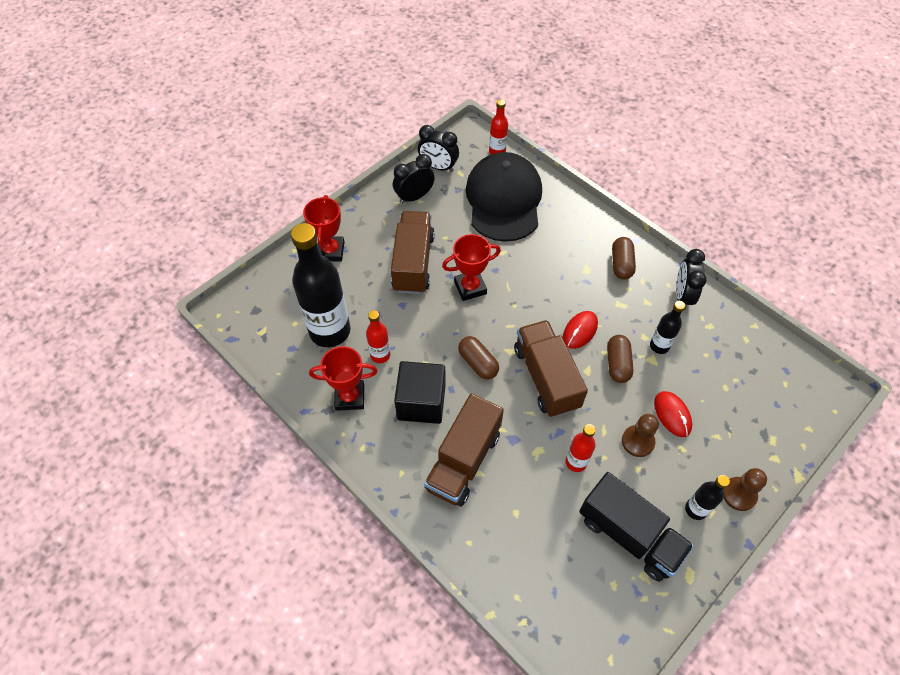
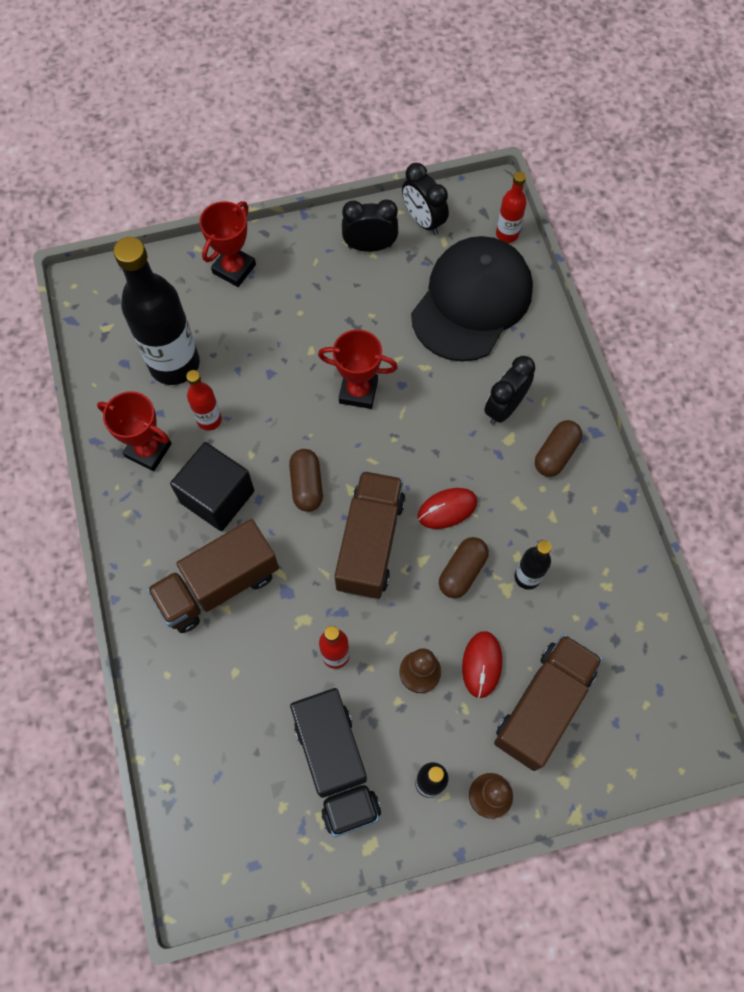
camera: 30 degrees right, 10 degrees up
(413, 263) = (315, 329): brown truck -> brown truck (543, 706)
(682, 295) = (601, 531): black clock -> black clock (504, 408)

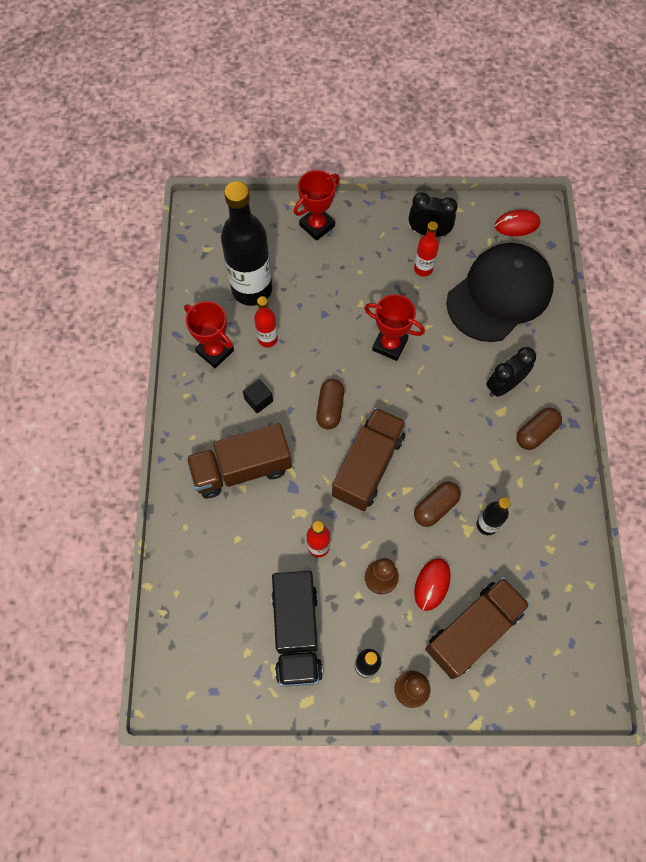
camera: 15 degrees right, 0 degrees up
(217, 497) = (258, 400): black cube -> black cube, size x0.48
(423, 221) = (477, 221): black clock -> none
(447, 509) = (436, 455): red mouse -> red mouse (517, 225)
(507, 234) = (542, 247): red bottle -> red bottle (423, 269)

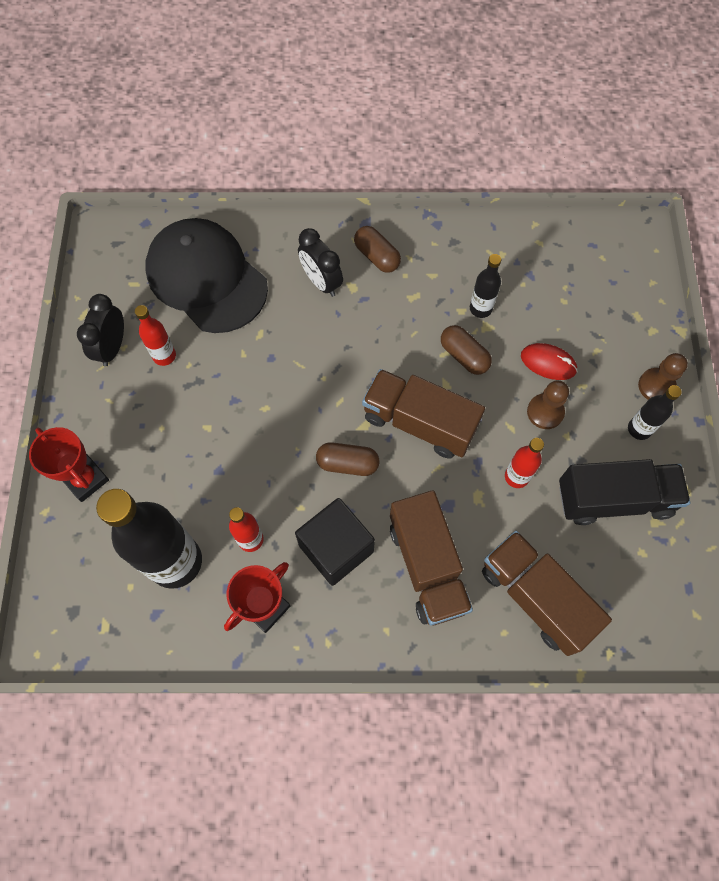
camera: 90 degrees left, 0 degrees up
(258, 400) = (336, 548): black cube -> black cube, size x2.07
(390, 344) = (265, 396): red trophy -> none
(473, 630) = (591, 328): brown truck -> brown truck (535, 597)
(517, 225) = (114, 254): red mouse -> none

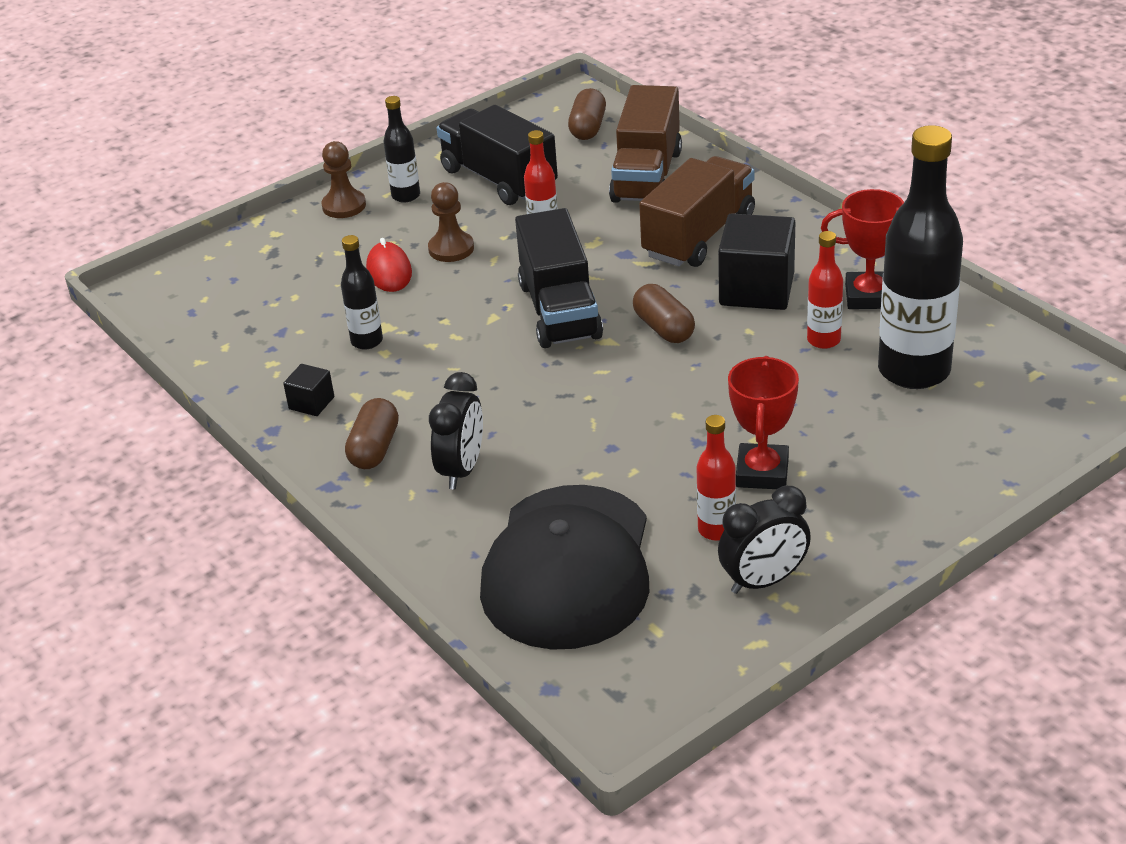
camera: 125 degrees left, 30 degrees down
(85, 479) = (934, 486): red trophy -> red trophy (762, 472)
(419, 423) = (559, 310): brown truck -> black truck
(444, 252) = (311, 403): none -> black cube
(464, 356) = (443, 323): brown capsule -> brown capsule (587, 128)

